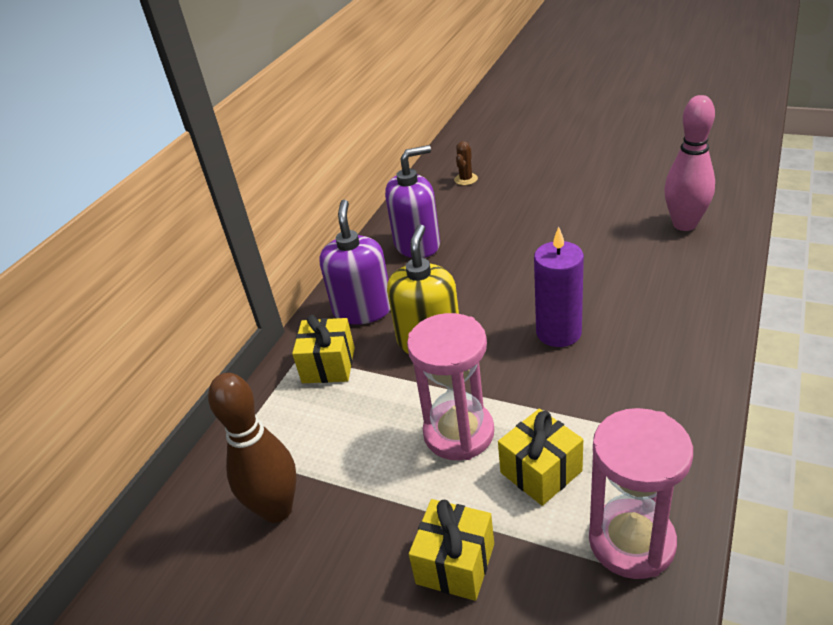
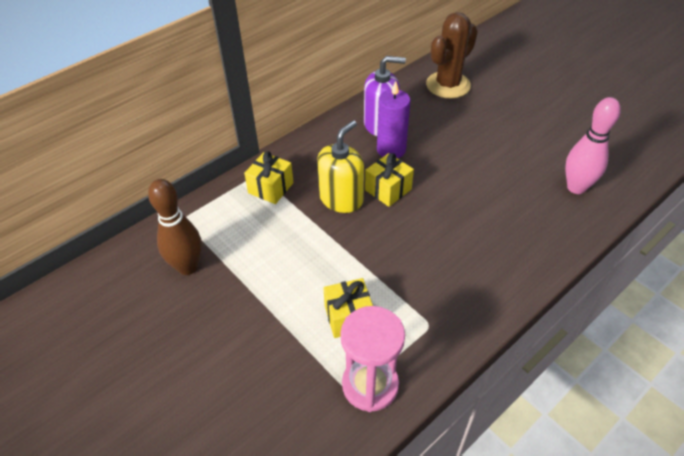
camera: 20 degrees right, 10 degrees up
(363, 310) = (315, 158): purple soap dispenser -> none
(455, 564) = (262, 347): yellow gift -> yellow gift (388, 189)
(459, 433) = (317, 269): pink hourglass -> none
(466, 179) = (448, 85): brown cactus -> brown cactus, size x2.38
(558, 332) = (426, 230): purple candle -> purple candle (391, 149)

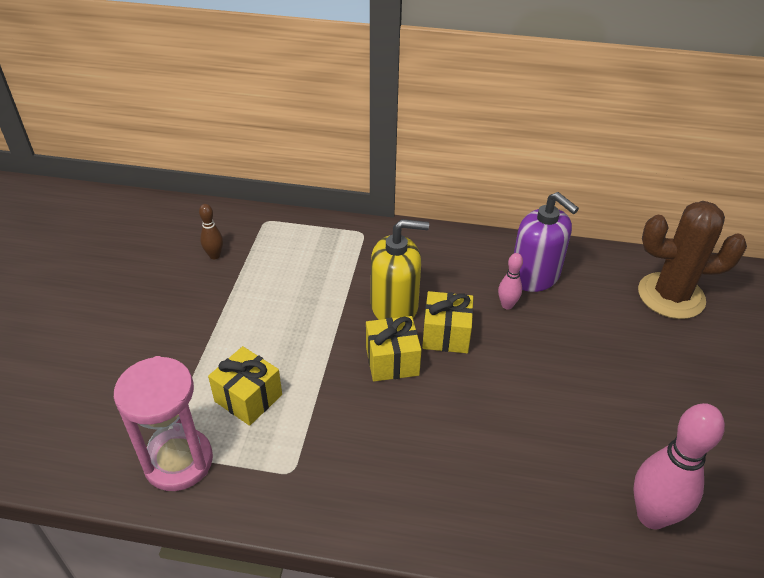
camera: 50 degrees right, 5 degrees down
(188, 267) = (214, 255): brown bowling pin -> brown bowling pin, size x0.50
(270, 188) = (356, 250): yellow gift -> yellow gift (392, 361)
(391, 149) = (507, 305): purple candle -> pink bowling pin

